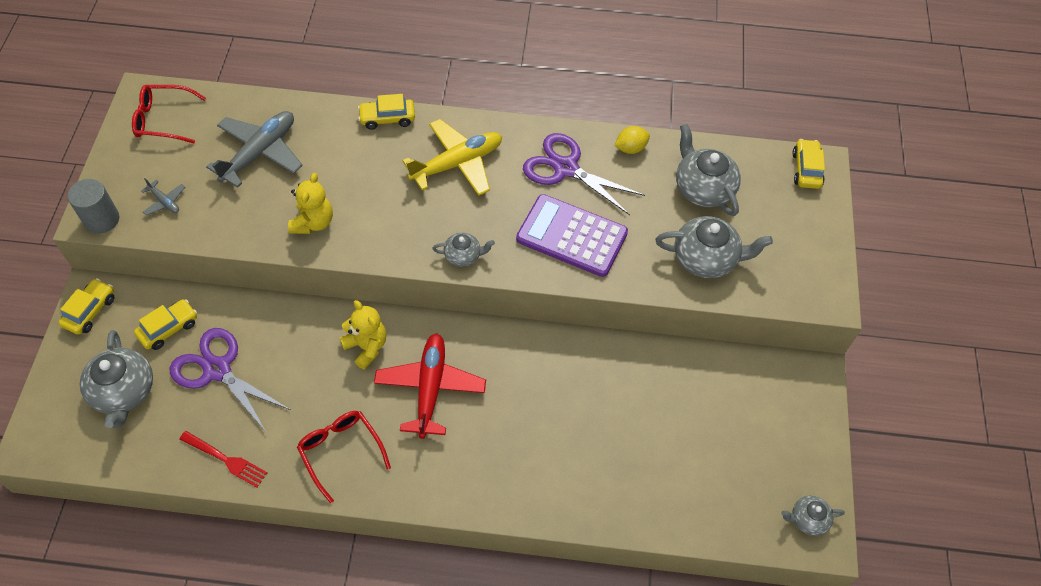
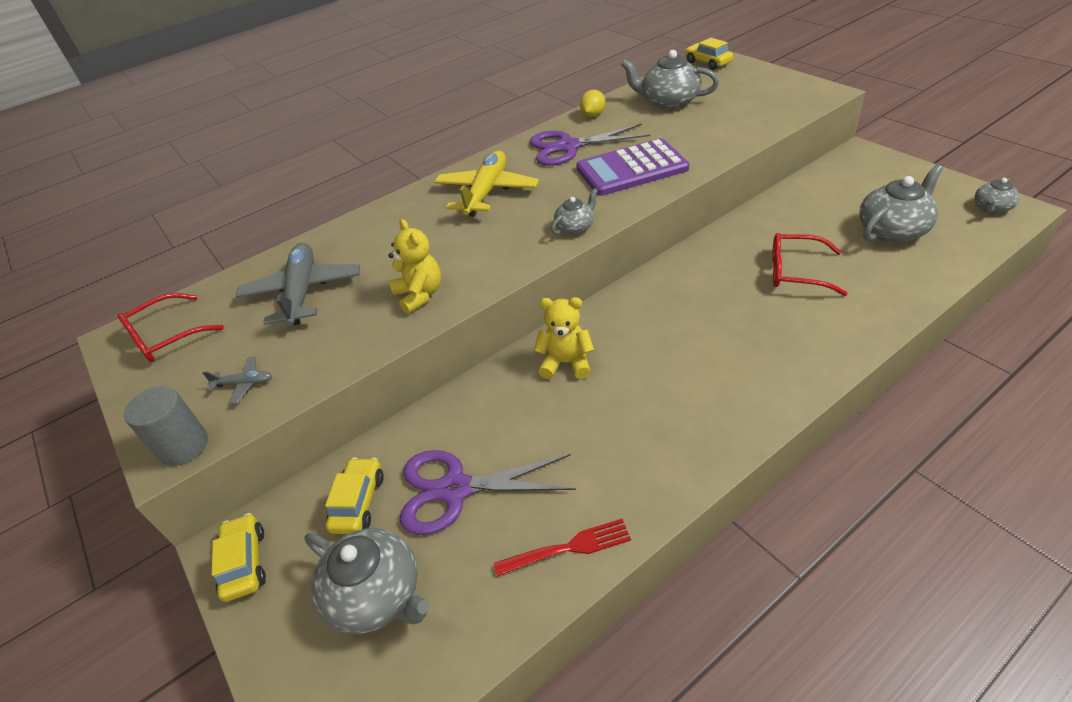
camera: 35 degrees left, 15 degrees down
(341, 452) = (659, 444): red glasses -> red glasses (797, 272)
(387, 118) = (391, 207): yellow car -> none
(430, 388) = (657, 344): red plane -> none
(706, 258) = (730, 123): grey teapot -> grey teapot (893, 230)

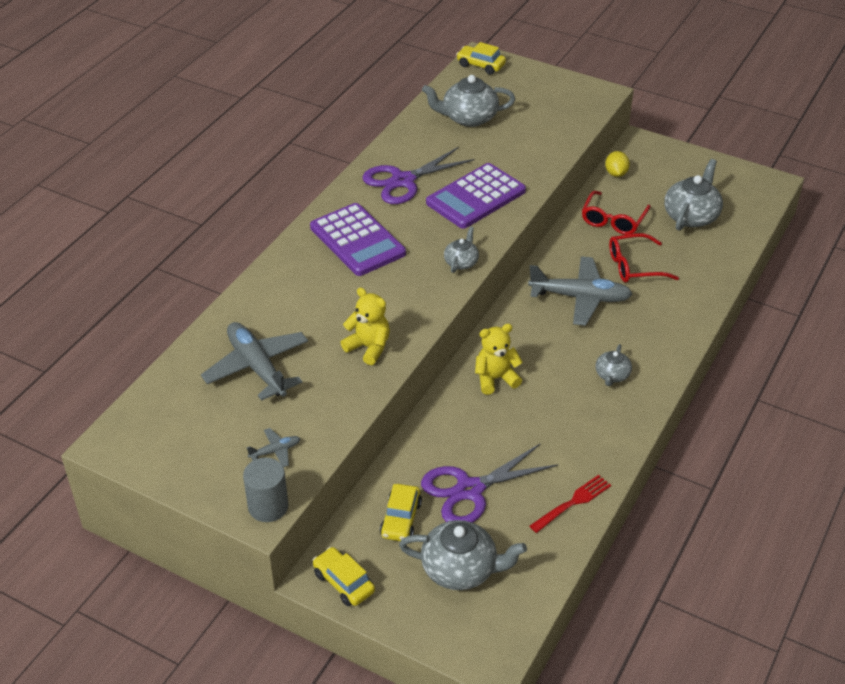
camera: 30 degrees left, 0 degrees up
(167, 336) = (159, 432): red glasses -> red glasses (613, 220)
(358, 502) = (401, 519): yellow car -> yellow car turned 150 degrees counterclockwise
(487, 192) = (357, 240): yellow plane -> purple calculator
(593, 115) = (404, 141): yellow lemon -> yellow lemon (616, 173)
(713, 294) = (580, 297): none -> grey plane
(991, 208) = (754, 184): grey teapot -> grey teapot (612, 375)

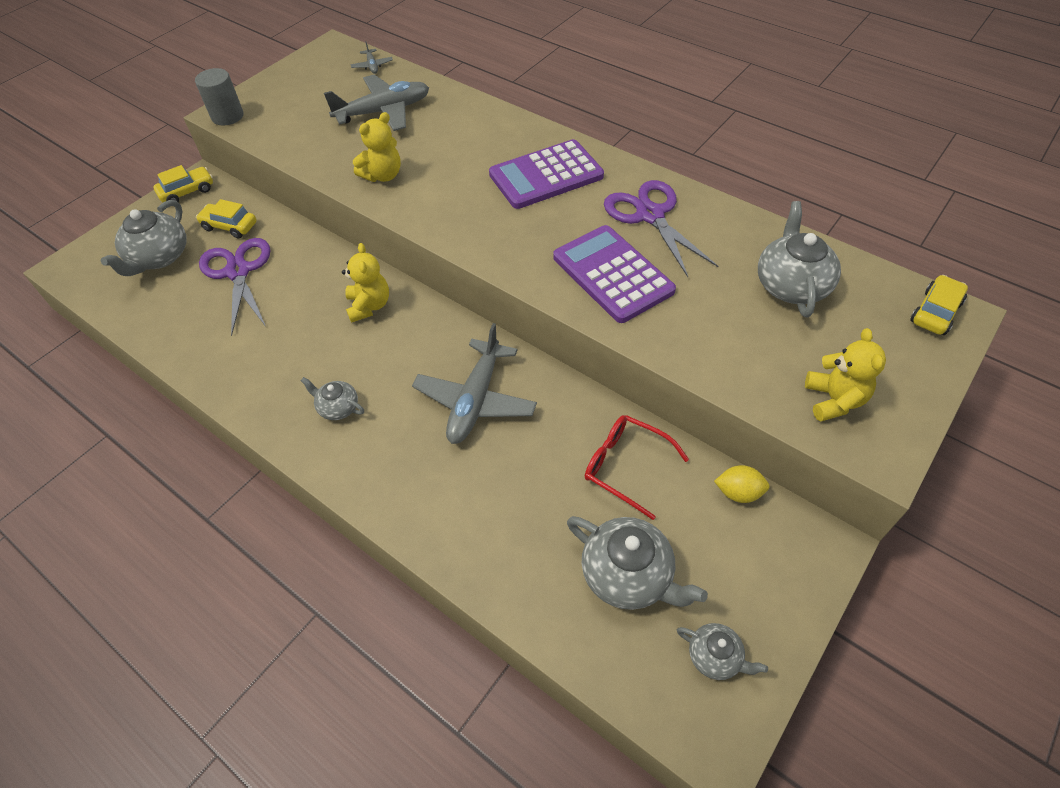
camera: 100 degrees right, 10 degrees up
(275, 451) = (282, 120): grey plane -> grey plane (372, 66)
(461, 262) = (492, 250): grey teapot -> grey teapot (715, 657)
(566, 106) = (834, 400): none -> yellow teddy bear
(572, 503) = (185, 342): red fork -> none
(635, 266) = (524, 472): red glasses -> none

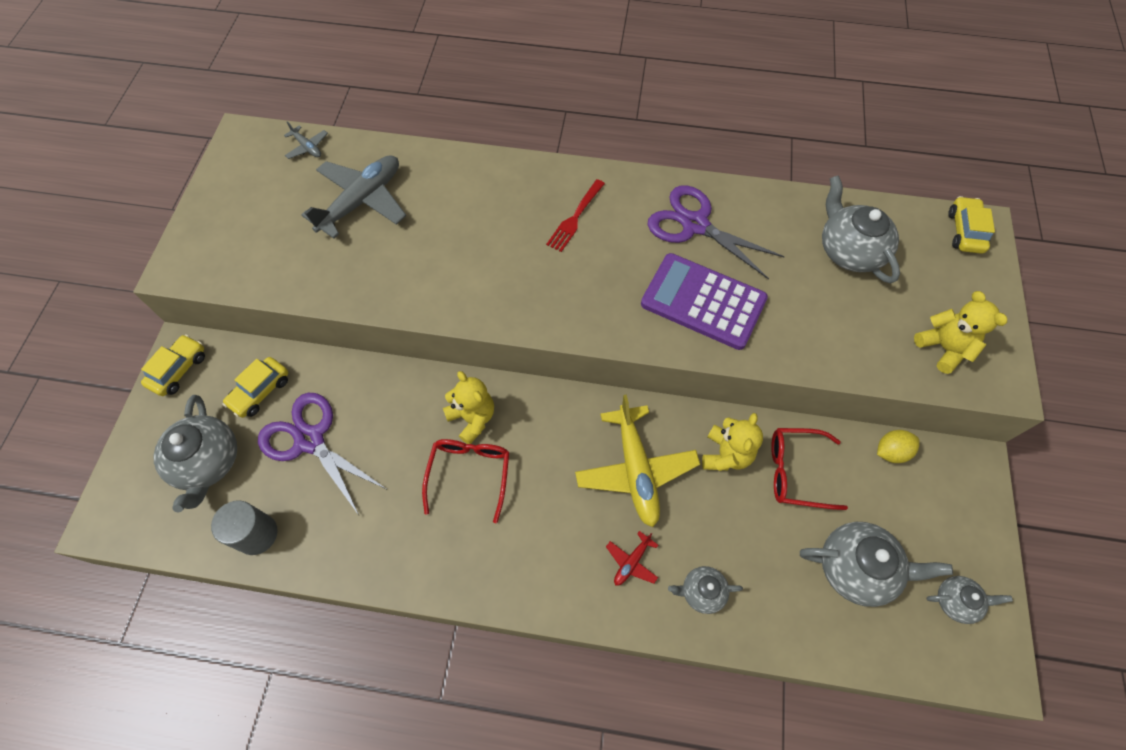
camera: 30 degrees left, 10 degrees up
(227, 116) = (187, 271): grey cylinder -> grey cylinder (257, 534)
(230, 226) = (260, 391): yellow car -> yellow car turned 45 degrees counterclockwise
(336, 344) = (469, 474): none -> red glasses
(338, 407) = (518, 539): grey teapot -> grey teapot (701, 592)
(383, 175) = (416, 279): yellow teddy bear -> yellow teddy bear (726, 454)
(418, 468) = (631, 562): none -> red plane
(475, 400) = (636, 470): grey plane -> yellow plane
(546, 175) = (575, 217): purple calculator -> red fork

